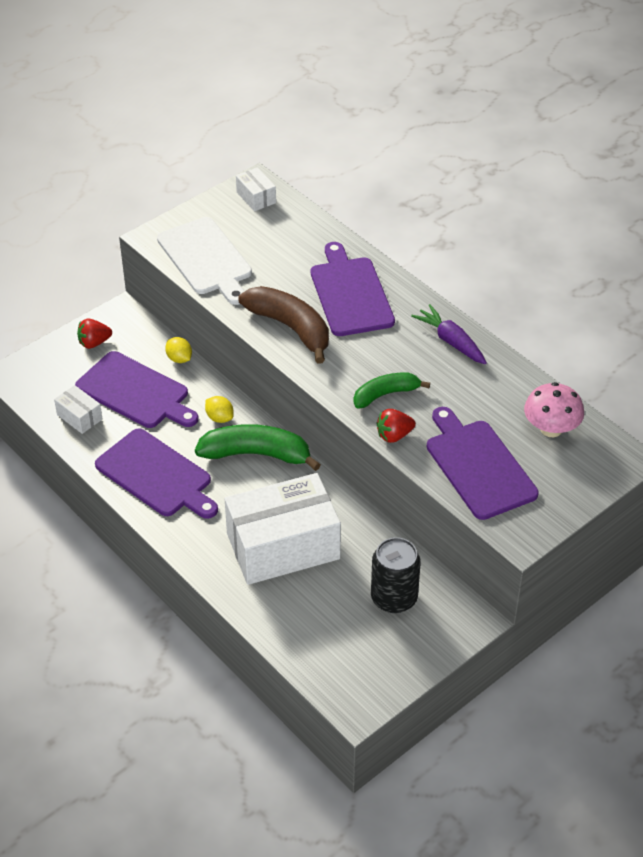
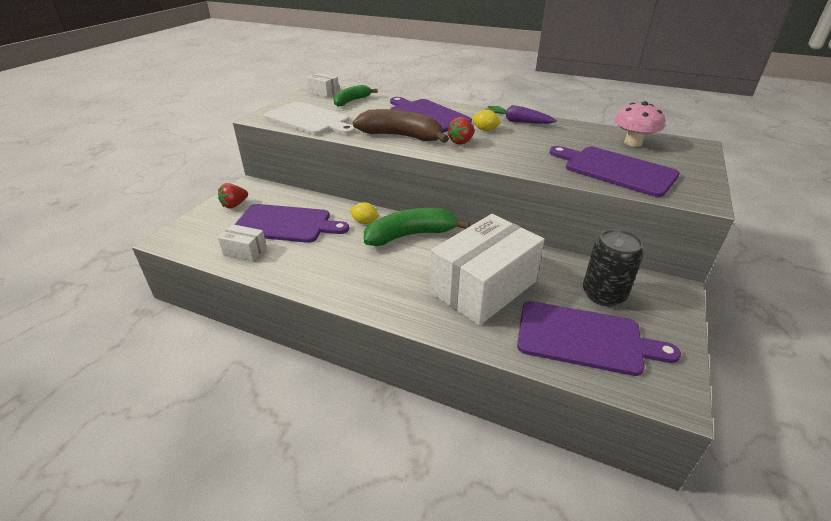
camera: 25 degrees left, 10 degrees down
(157, 475) = (338, 270): purple cutting board -> purple cutting board (584, 338)
(179, 359) = (309, 198): yellow lemon -> yellow lemon (485, 130)
(385, 394) = (505, 151): green banana -> green banana (351, 101)
(394, 435) = (537, 169): red strawberry -> red strawberry (461, 142)

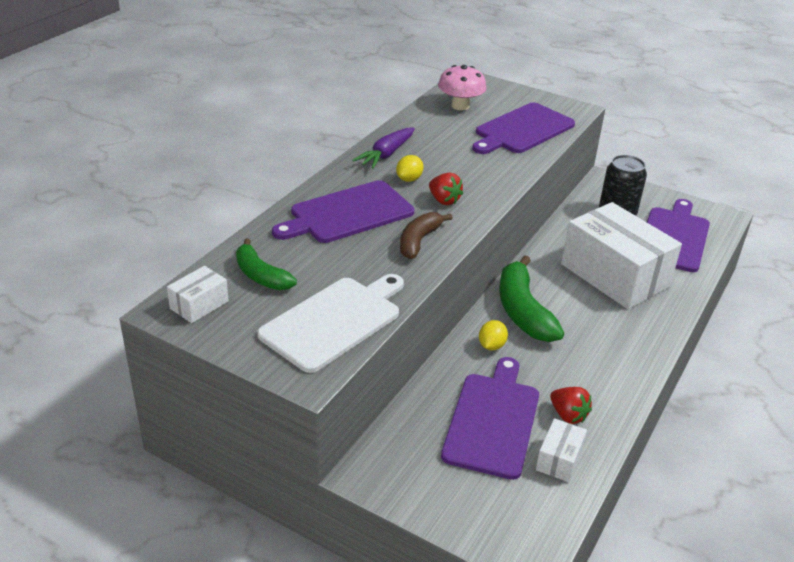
camera: 85 degrees left, 0 degrees up
(234, 205) = (431, 484): red strawberry -> red strawberry (568, 415)
(401, 136) = (419, 241): brown banana -> brown banana, size x0.63

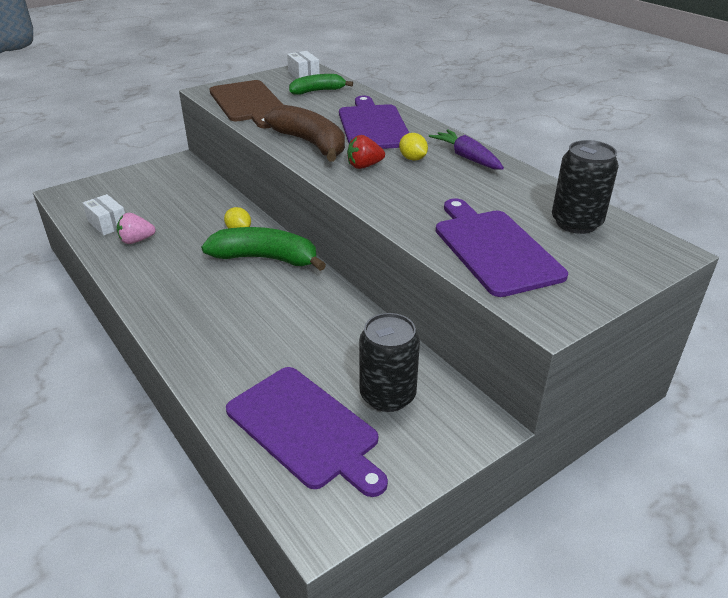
camera: 115 degrees right, 0 degrees up
(334, 321) = (248, 103): white cutting board -> brown cutting board
(419, 241) = (311, 143): brown banana -> brown banana, size x1.60
(460, 106) = (576, 223): pink mushroom -> black can
(492, 420) = (168, 209): purple cutting board -> none
(568, 415) = (136, 240): red strawberry -> pink strawberry
(614, 275) = (270, 336): white box -> none

